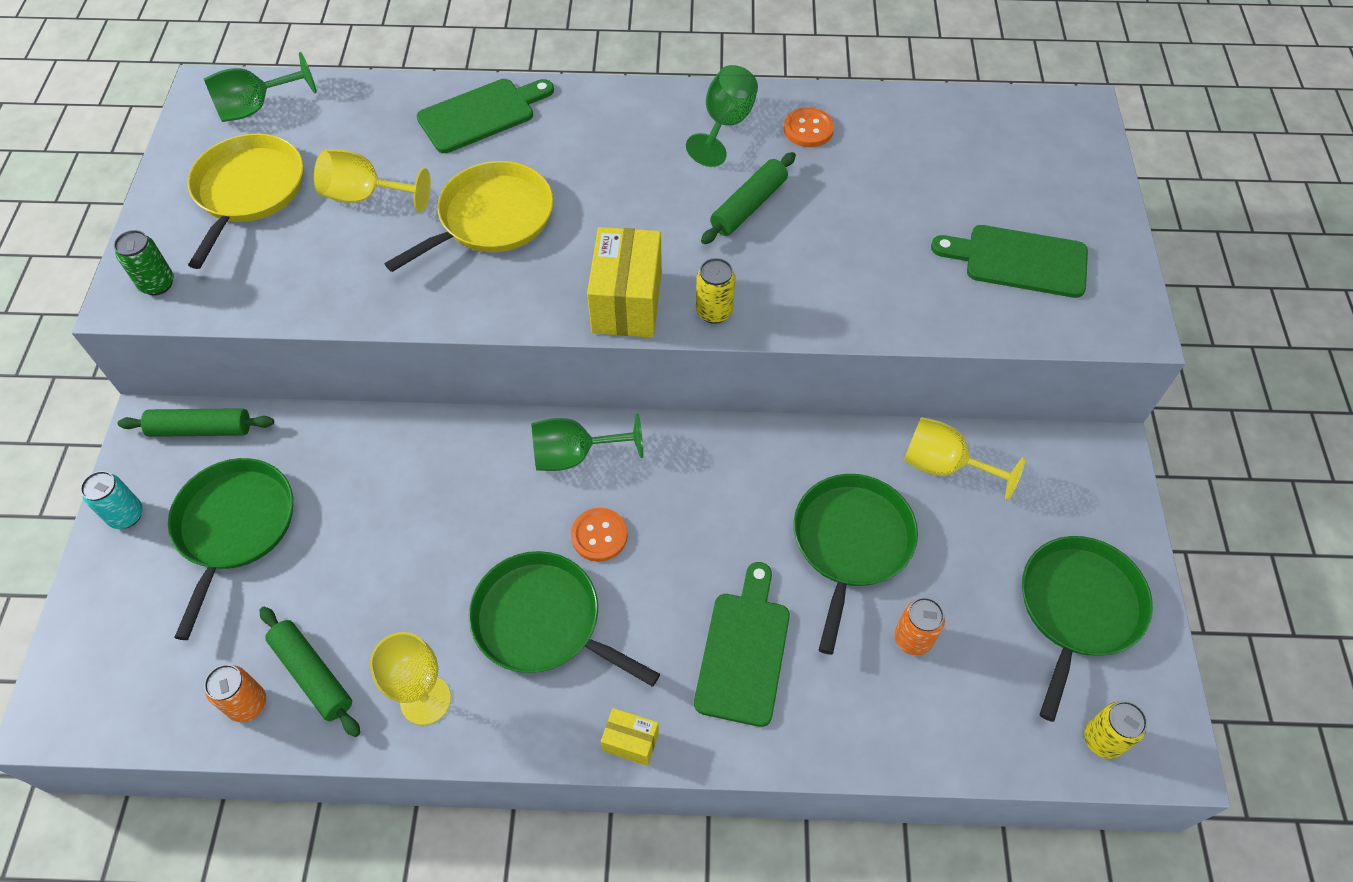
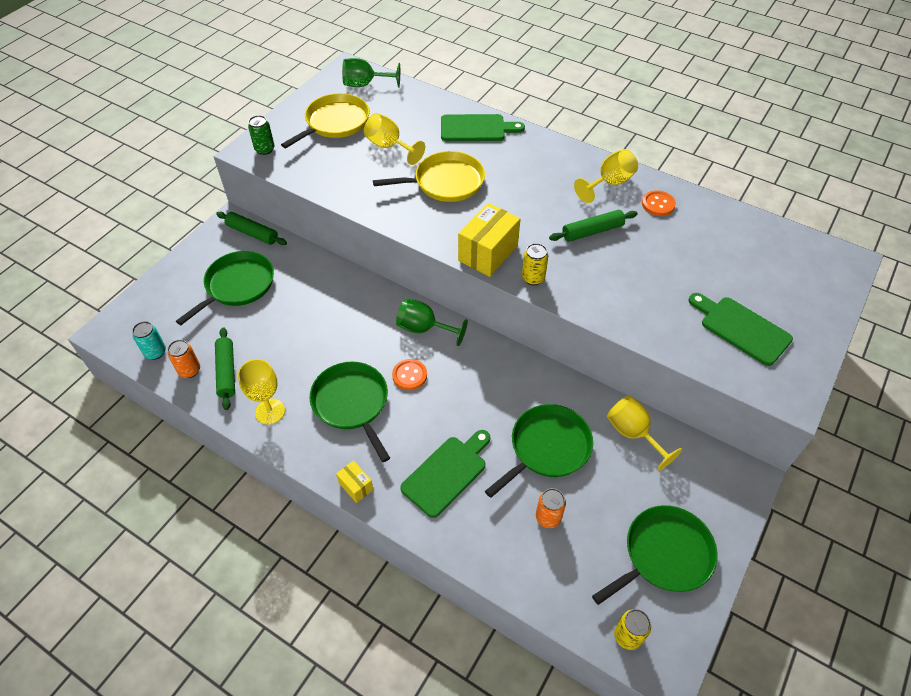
camera: 30 degrees right, 5 degrees down
(126, 515) = (194, 258): turquoise can -> turquoise can (155, 352)
(725, 124) = (609, 183): green goblet -> yellow goblet

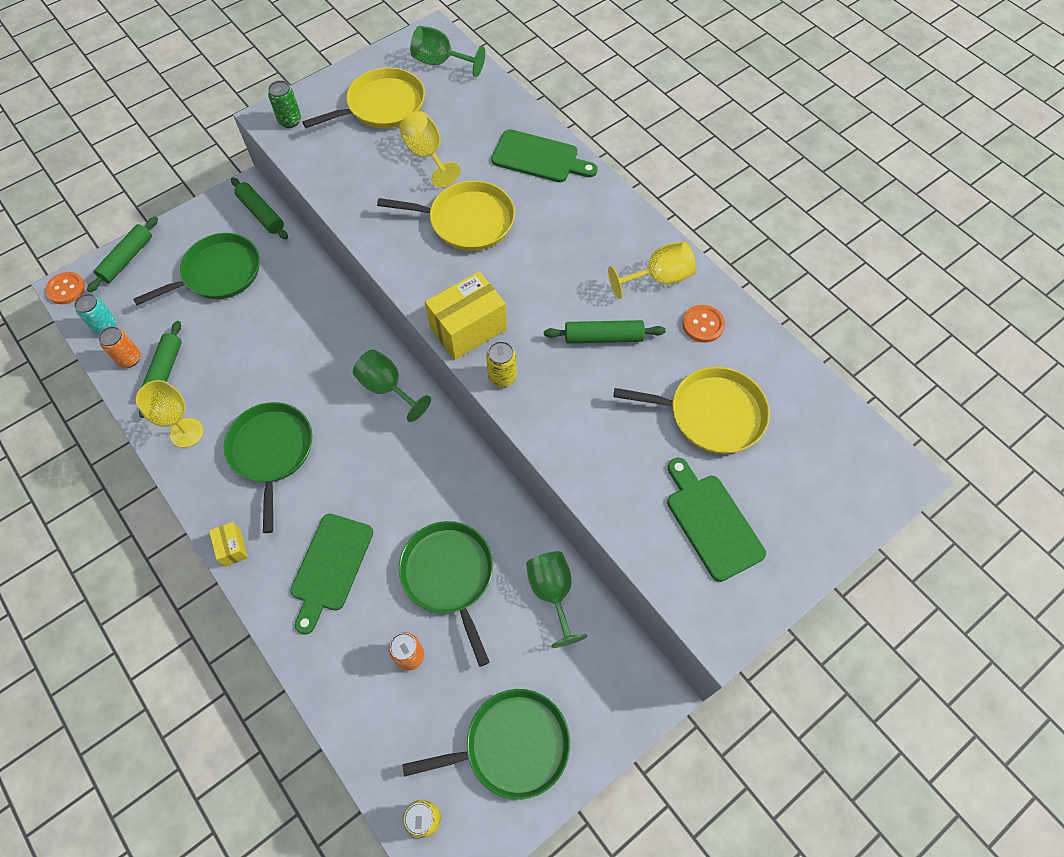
camera: 20 degrees right, 10 degrees up
(149, 296) = (127, 259): none -> green rolling pin
(409, 375) = (345, 439): orange button -> orange button (66, 289)
(447, 473) = (330, 567): green cutting board -> green cutting board turned 135 degrees clockwise
(547, 448) = (449, 575): green pan -> green pan turned 90 degrees counterclockwise
(633, 434) = (552, 593): yellow goblet -> green goblet
(698, 259) = (711, 414): none -> yellow pan

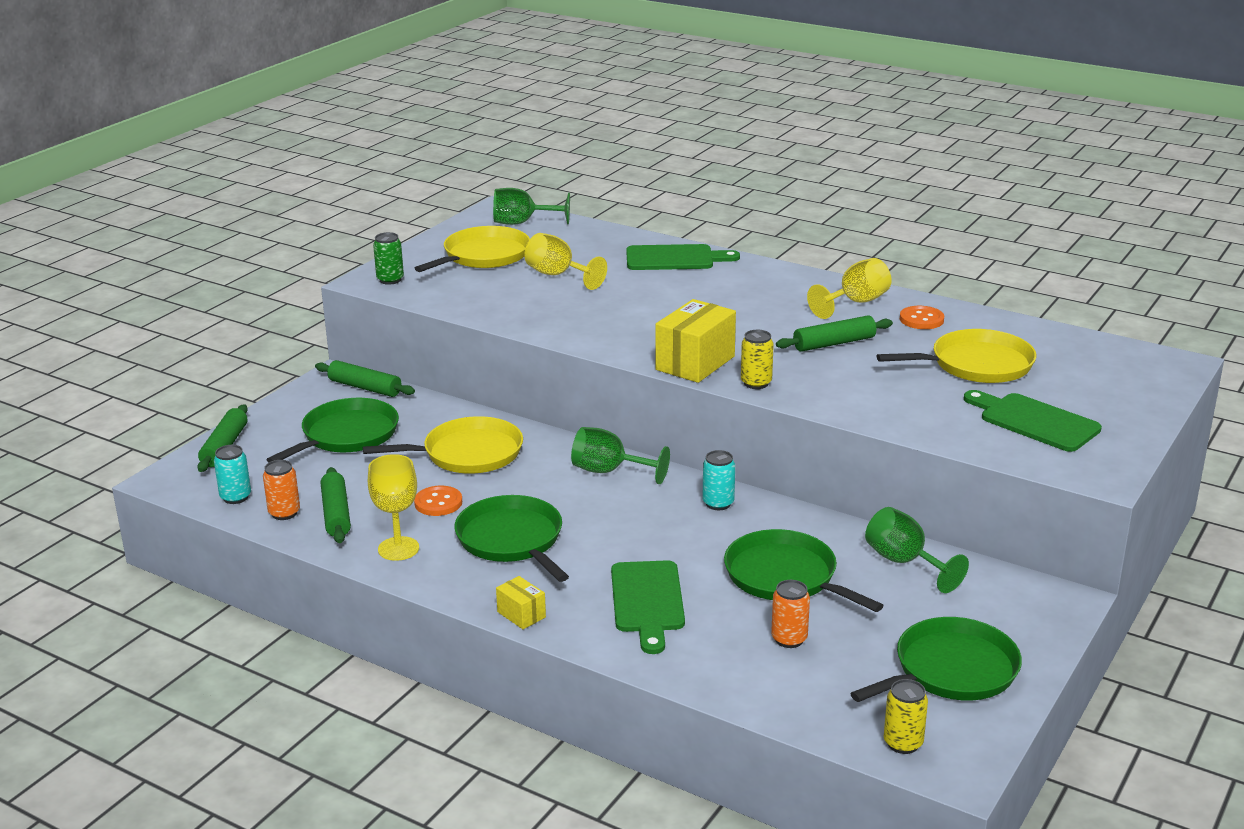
camera: 20 degrees left, 35 degrees down
(66, 289) = (163, 481): orange button -> orange button (438, 503)
(448, 460) = (718, 503): none -> turquoise can
(467, 221) = (635, 304): yellow pan -> yellow pan (467, 453)

